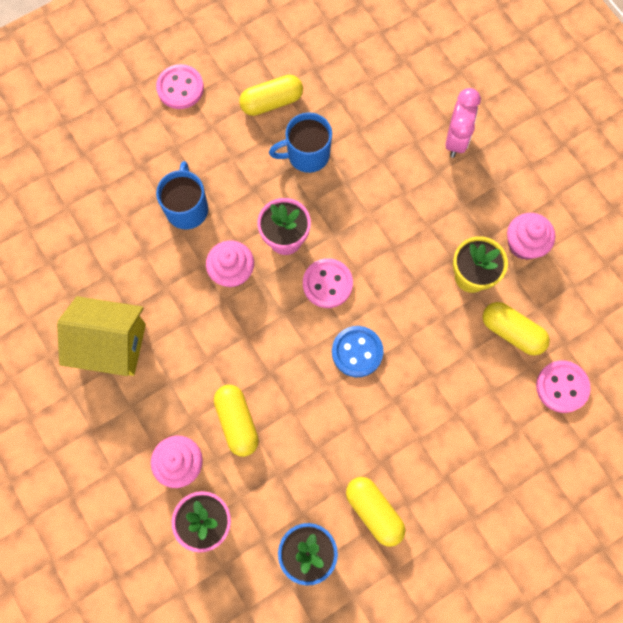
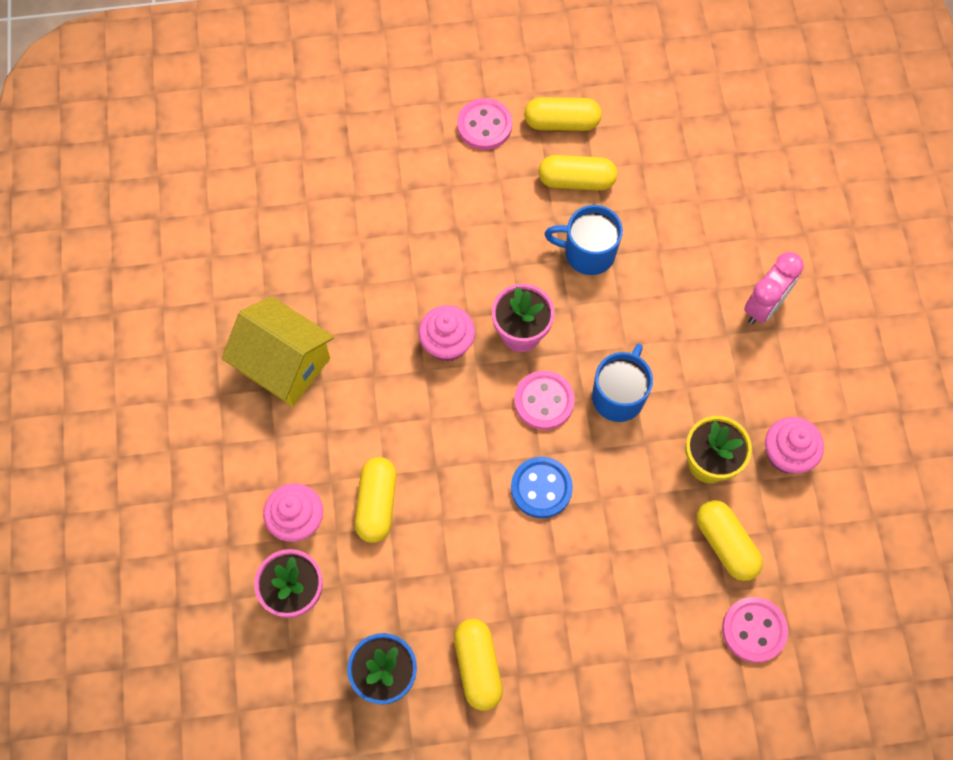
camera: 25 degrees right, 5 degrees down
(187, 208) = (431, 256): blue mug -> blue mug (618, 396)
(239, 61) = (561, 122): none -> yellow capsule

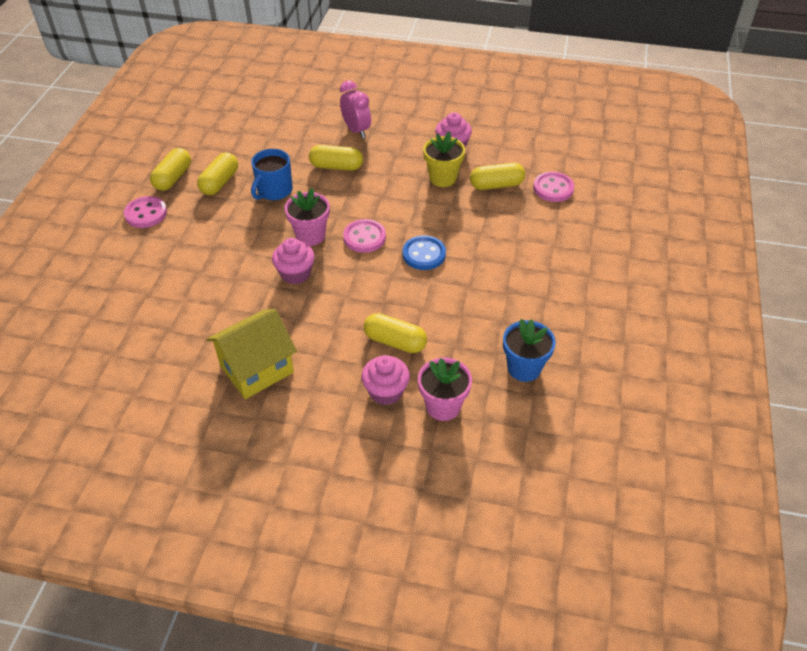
camera: 70 degrees left, 20 degrees down
(477, 666) = (534, 317): yellow capsule -> yellow capsule (336, 166)
(618, 396) = (379, 203): blue mug -> none

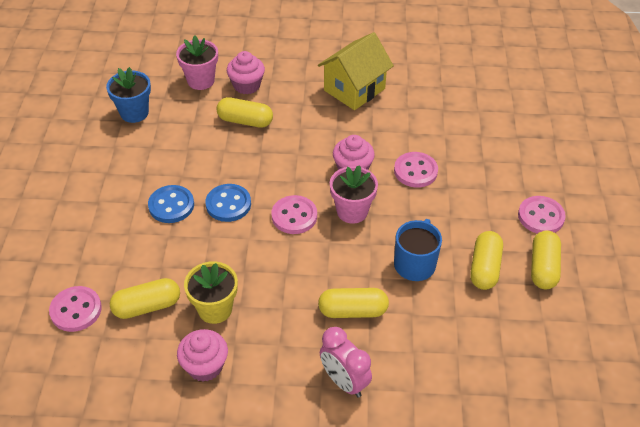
camera: 170 degrees right, 0 degrees up
(234, 265) = (415, 171): none -> pink button
(478, 259) = (171, 205): none -> blue button

